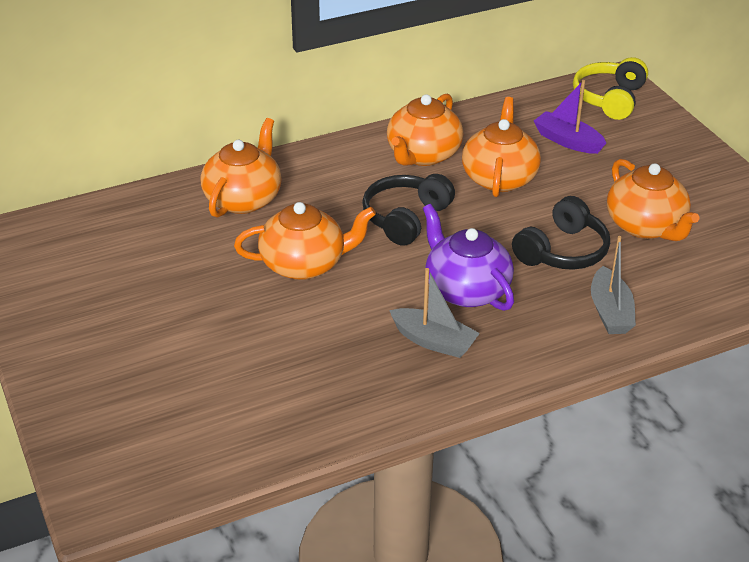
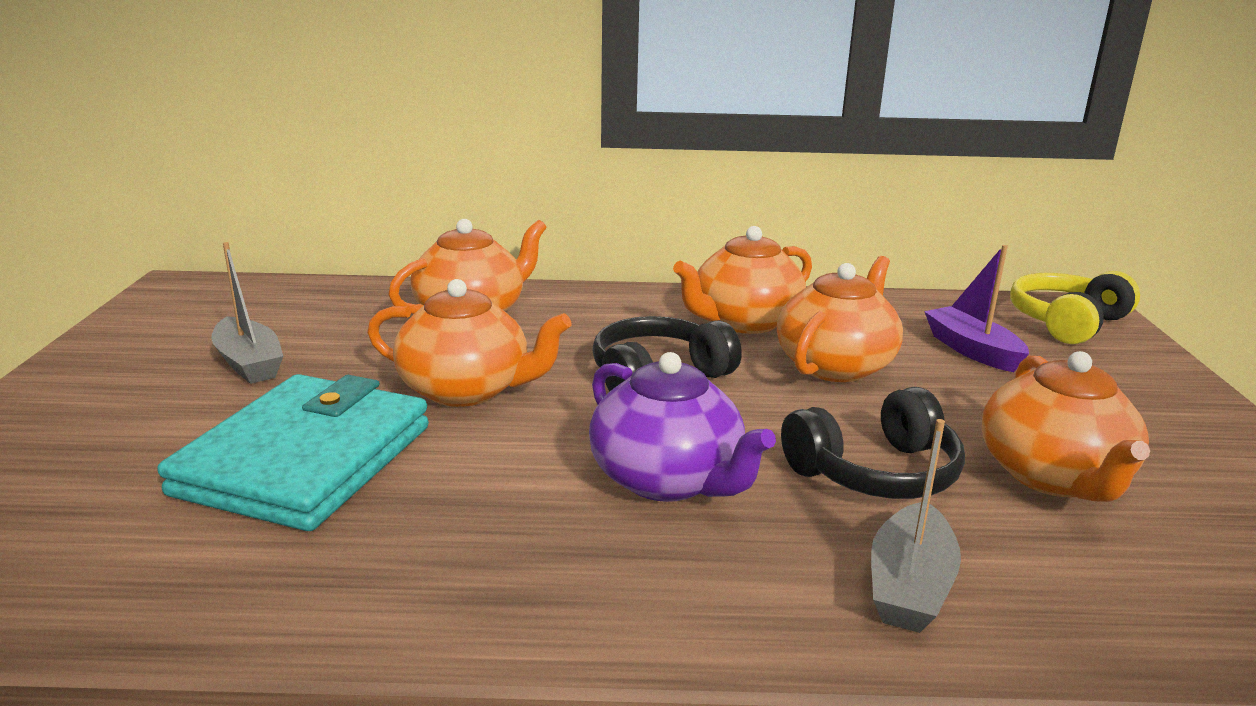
camera: 25 degrees right, 15 degrees down
(265, 341) = (305, 460): none -> turquoise wallet
(434, 341) = (548, 535): grey boat -> grey boat (249, 363)
(466, 290) = (668, 480): purple teapot -> purple teapot turned 150 degrees clockwise

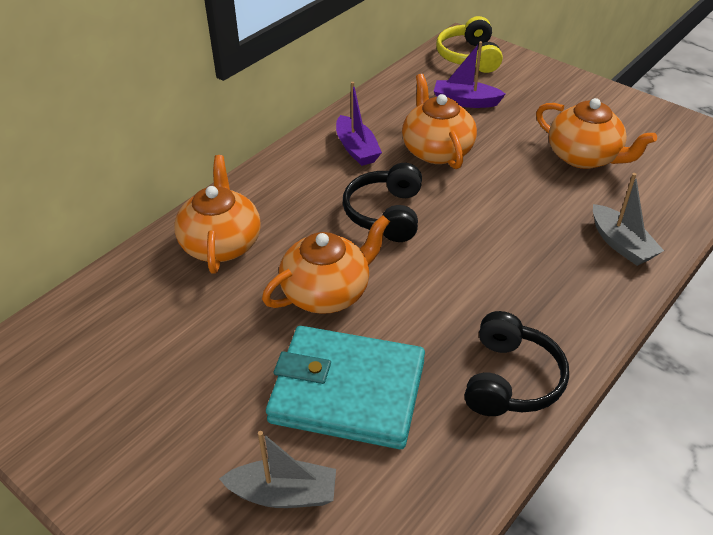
camera: 50 degrees left, 20 degrees up
(249, 363) = (183, 375): grey boat -> grey boat (283, 493)
(305, 460) = (347, 391): turquoise wallet -> turquoise wallet turned 45 degrees counterclockwise
(668, 480) = (490, 266): purple teapot -> none
(744, 322) = (356, 149): orange teapot -> purple boat
(875, 472) = (539, 201): black headphones -> black headphones (511, 379)

